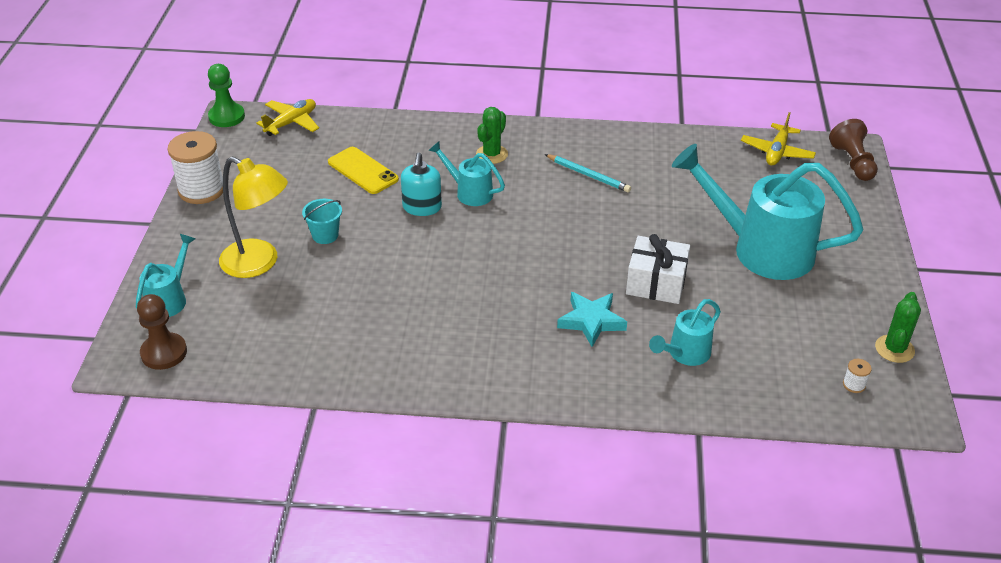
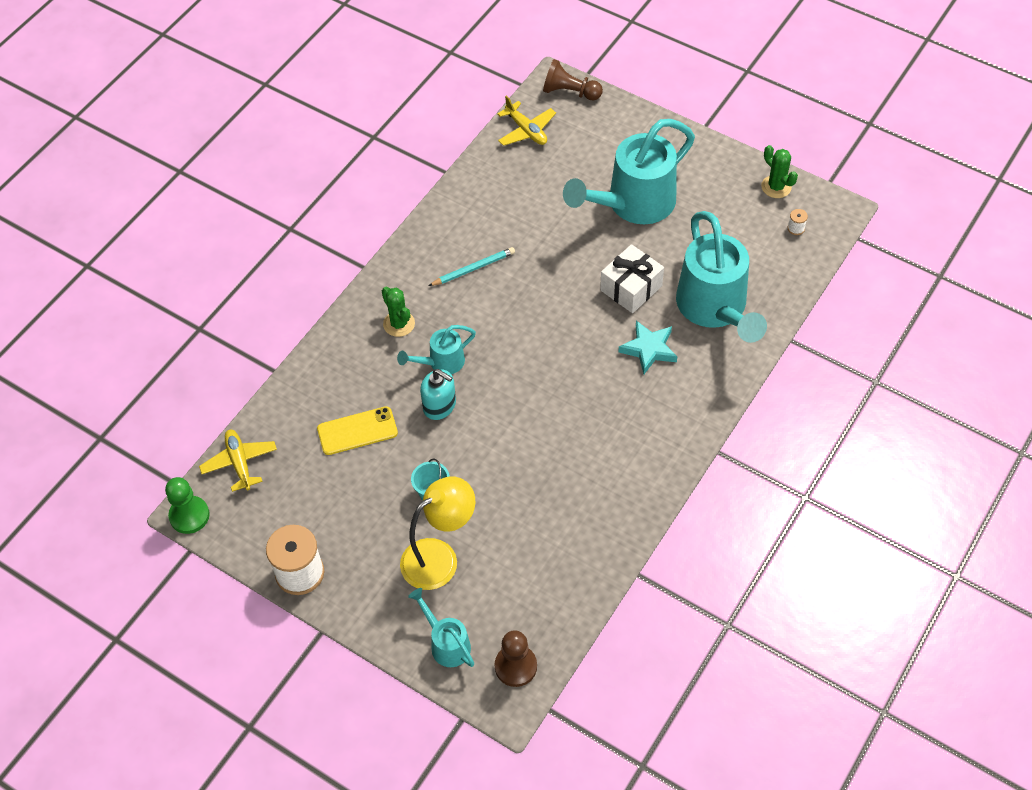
camera: 60 degrees left, 15 degrees up
(685, 354) = (715, 308): turquoise watering can -> turquoise watering can, size x2.05

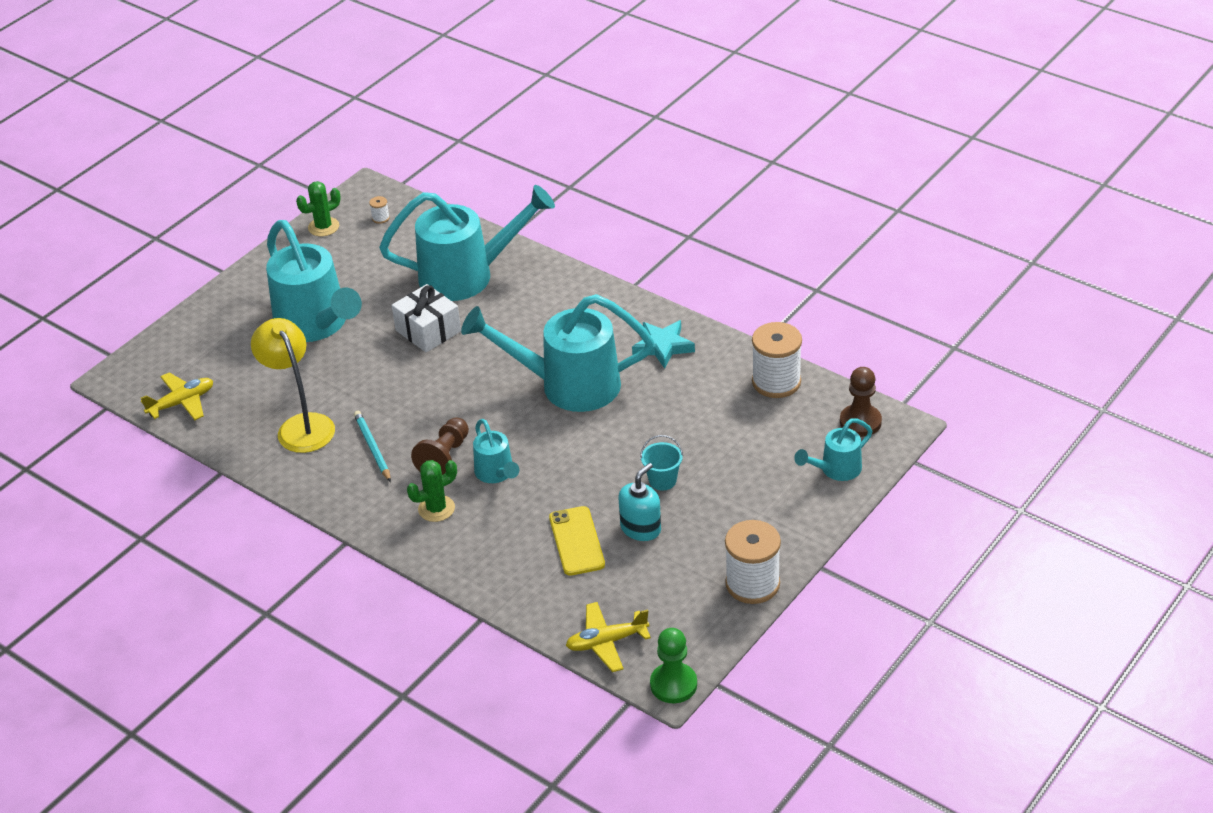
camera: 85 degrees left, 15 degrees down
(439, 405) = (553, 475): turquoise soap dispenser -> turquoise soap dispenser (640, 528)
(439, 557) = (739, 475): yellow lamp -> yellow lamp (301, 425)
(560, 407) = (569, 385): none -> turquoise watering can
(570, 92) = (135, 367): brown pawn -> brown pawn (444, 457)
(573, 587) = (776, 382): none -> white spool
(649, 349) = (508, 321): turquoise star -> turquoise star (663, 346)

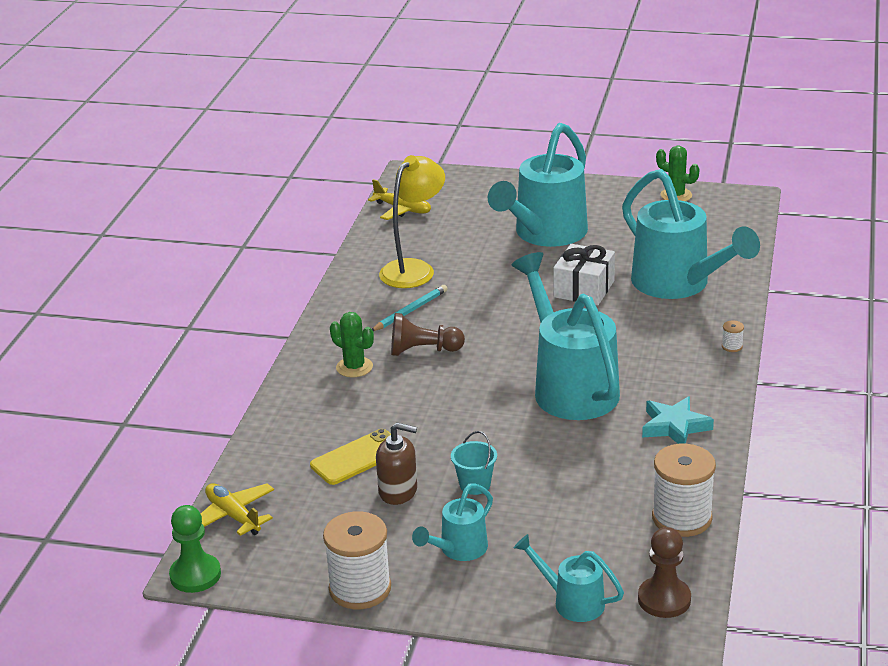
camera: 65 degrees right, 10 degrees down
(380, 218) = (715, 217): white spool -> white spool (732, 346)
(496, 473) = (420, 384): turquoise watering can -> turquoise watering can (459, 549)
(640, 528) = (398, 491): turquoise soap dispenser -> brown soap dispenser

